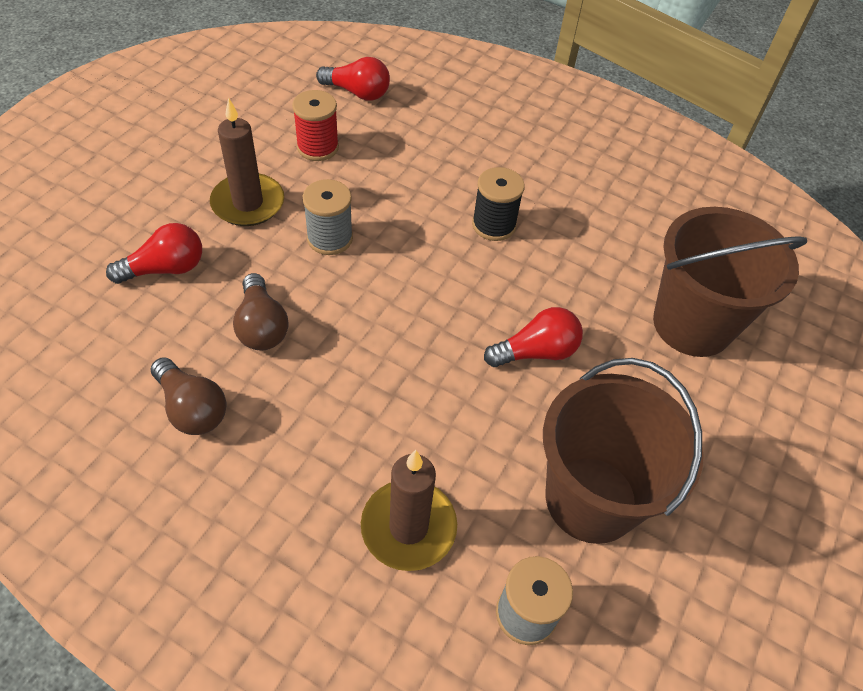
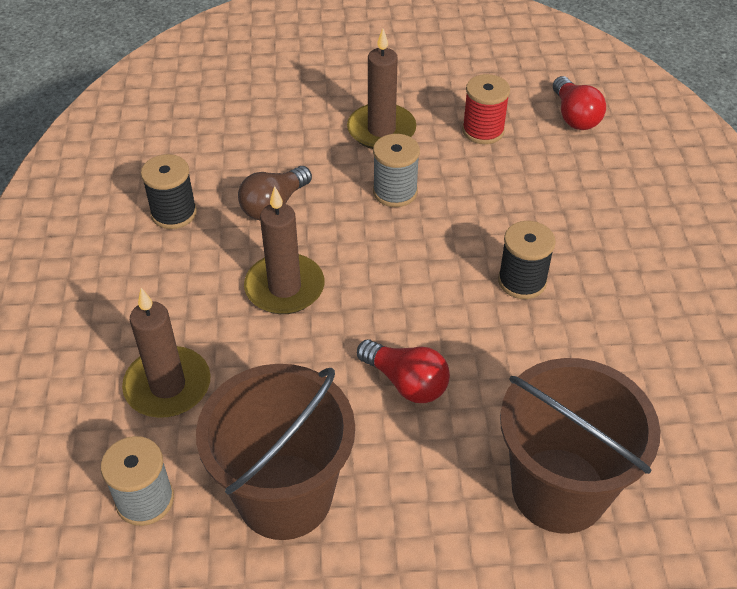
camera: 60 degrees right, 5 degrees down
(165, 269) = (277, 129): red light bulb -> none
(192, 408) = (174, 213): brown light bulb -> black spool
(368, 374) = (284, 287): none -> brown candle

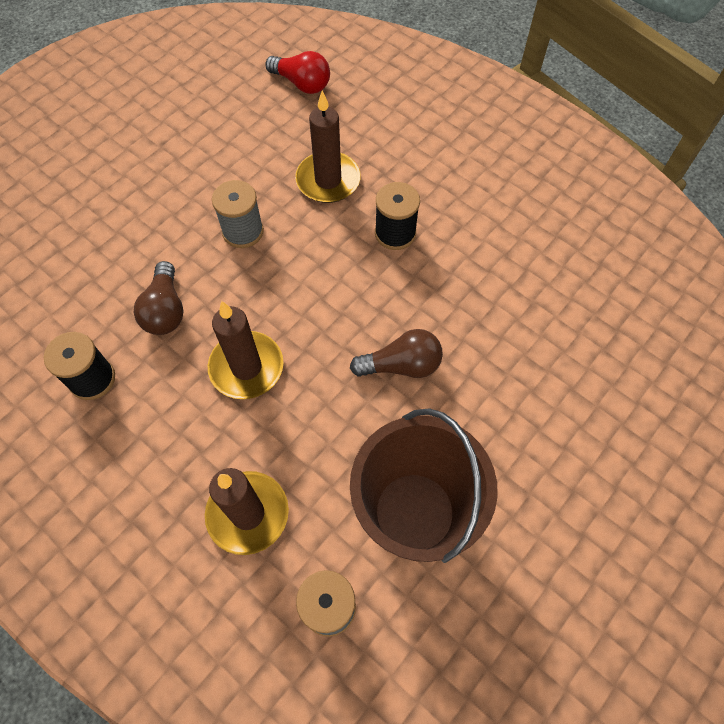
camera: 45 degrees left, 15 degrees up
(381, 130) = (179, 189): brown candle -> brown candle (328, 180)
(406, 382) = (401, 365): red light bulb -> brown light bulb
(483, 131) = (253, 138): red spool -> none
(559, 490) = (557, 356): brown bucket -> none

